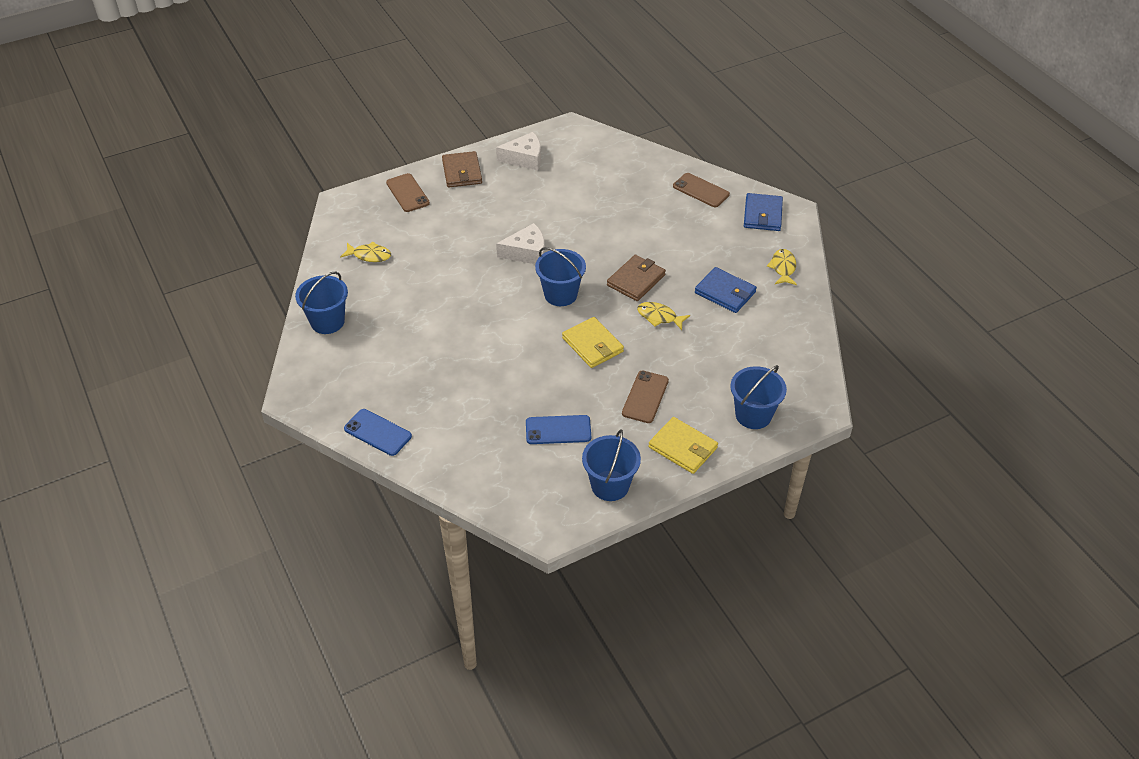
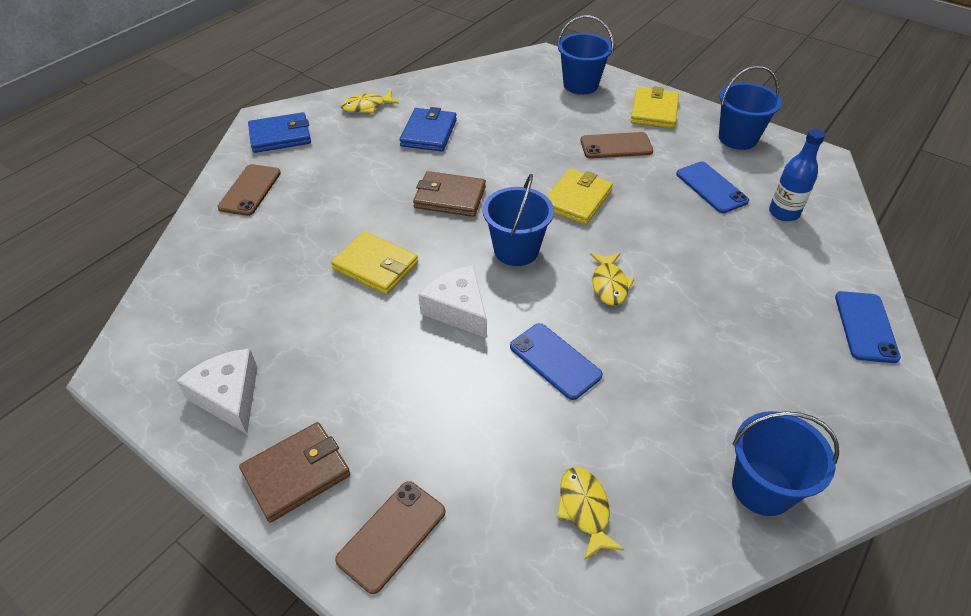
camera: 115 degrees left, 0 degrees up
(460, 278) = (555, 361): none -> blue phone
(502, 457) = (783, 213): none -> blue bottle
(587, 229) = (375, 266): none -> yellow wallet
(659, 317) = (497, 165): yellow fish -> yellow fish (609, 284)

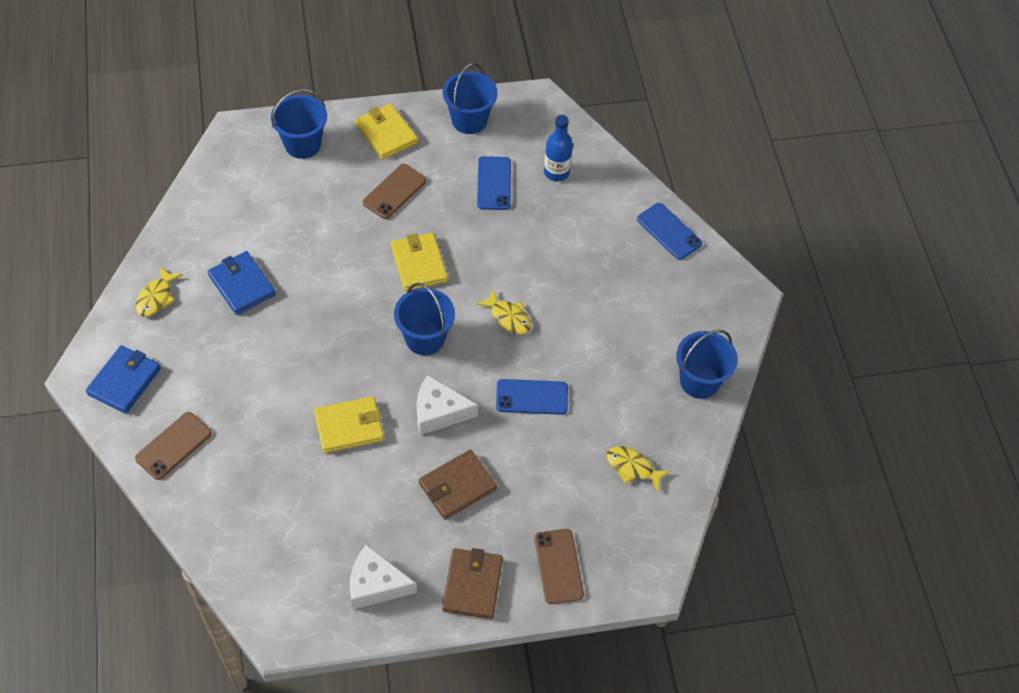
camera: 50 degrees left, 10 degrees up
(250, 190) = (173, 446): brown phone -> brown phone turned 75 degrees clockwise
(450, 197) = (331, 332): brown wallet -> brown wallet (457, 486)
(711, 187) = (494, 183): blue phone -> blue phone turned 75 degrees clockwise

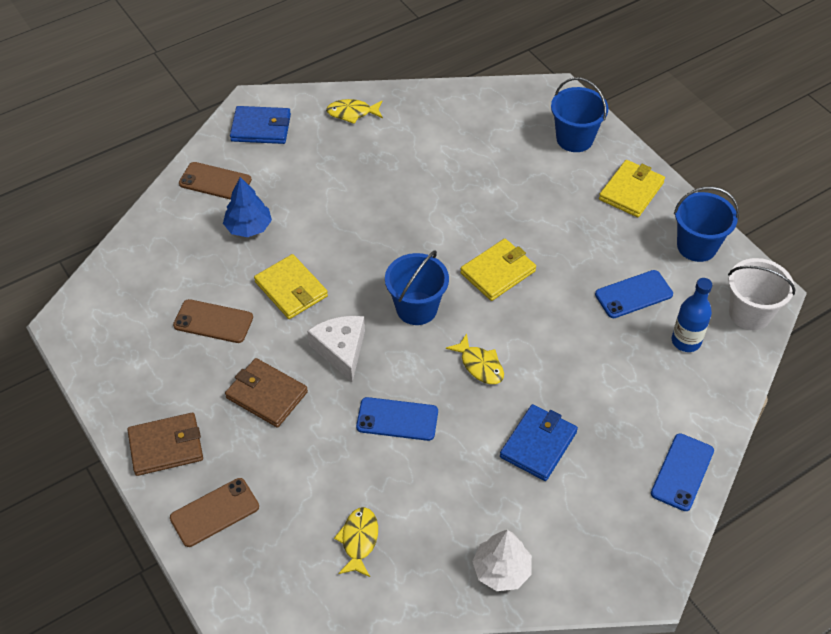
camera: 70 degrees right, 5 degrees down
(242, 285) = (397, 160): blue wallet -> blue wallet (538, 444)
(252, 436) = (248, 227): none -> blue tree
(376, 584) = (138, 371): white cheese -> none
(394, 192) = (568, 223): brown phone -> brown phone (213, 321)
(508, 317) = (480, 365): yellow fish -> yellow fish turned 60 degrees counterclockwise
(532, 397) = (397, 419): blue phone -> blue phone turned 60 degrees counterclockwise
(552, 121) = (749, 313): none -> white bucket
(699, 381) = (501, 570): blue bucket -> white tree

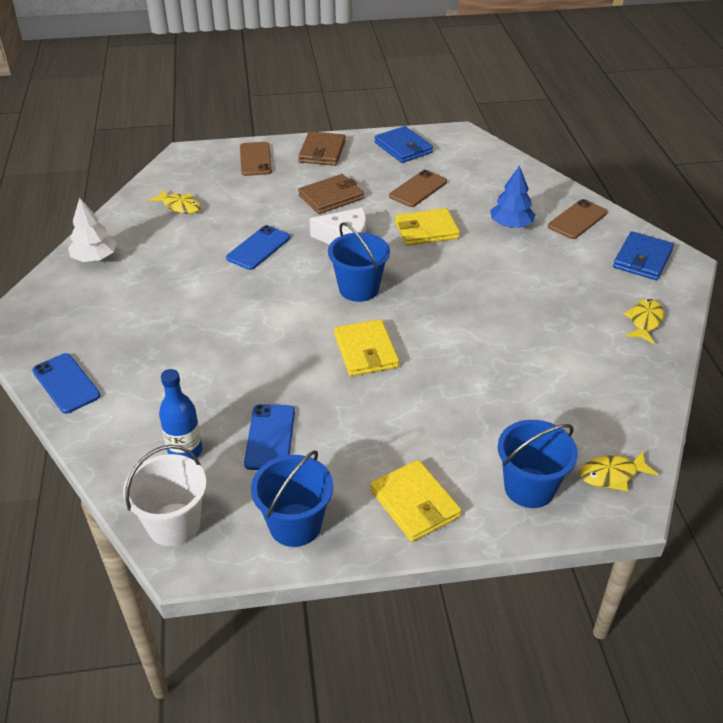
camera: 115 degrees right, 10 degrees down
(480, 365) = (272, 305): yellow fish -> yellow fish (612, 475)
(538, 444) = (171, 310): blue wallet -> blue wallet (403, 147)

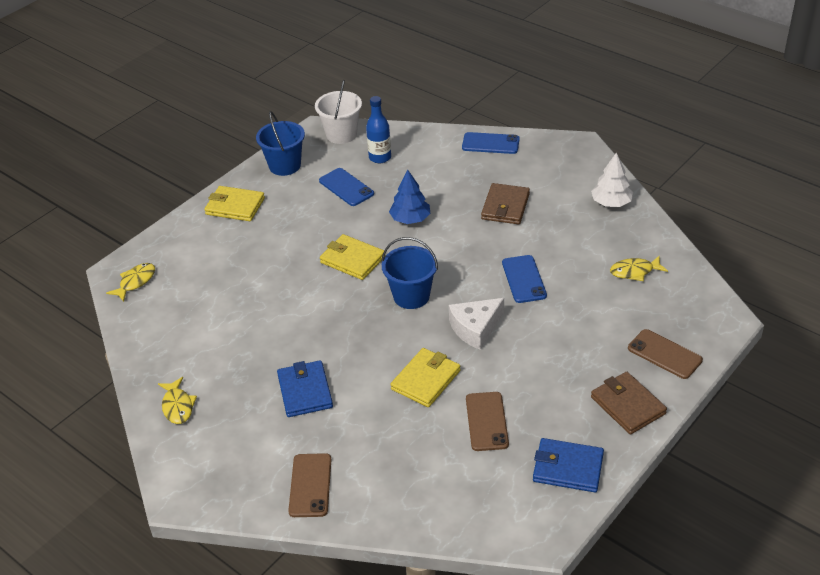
camera: 140 degrees right, 0 degrees up
(331, 197) = (543, 359): brown wallet -> brown wallet (505, 206)
(511, 225) = (363, 436): blue tree -> blue tree (410, 219)
(529, 488) = (179, 248): blue bucket -> none
(642, 259) = (218, 474): blue wallet -> blue wallet (305, 391)

